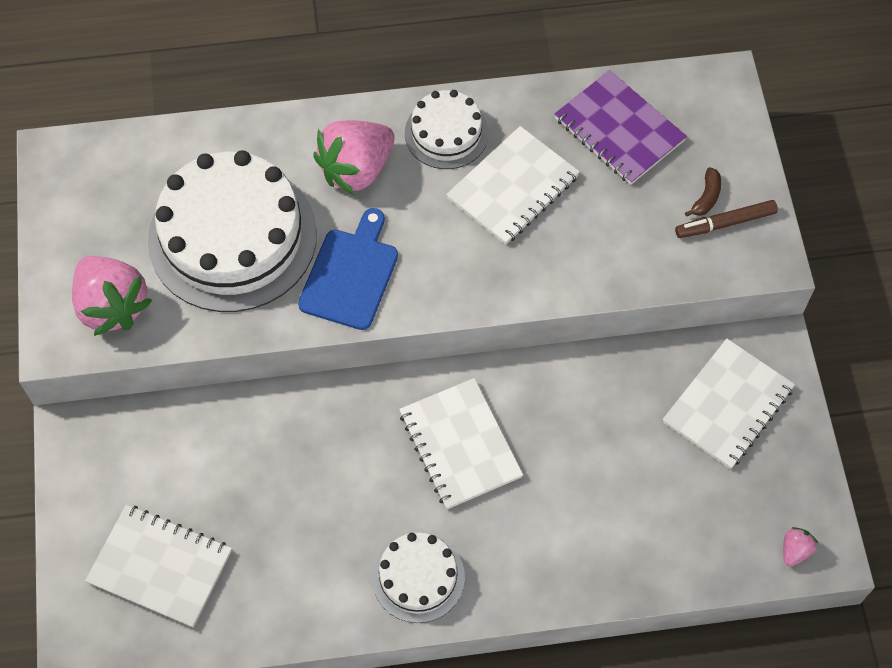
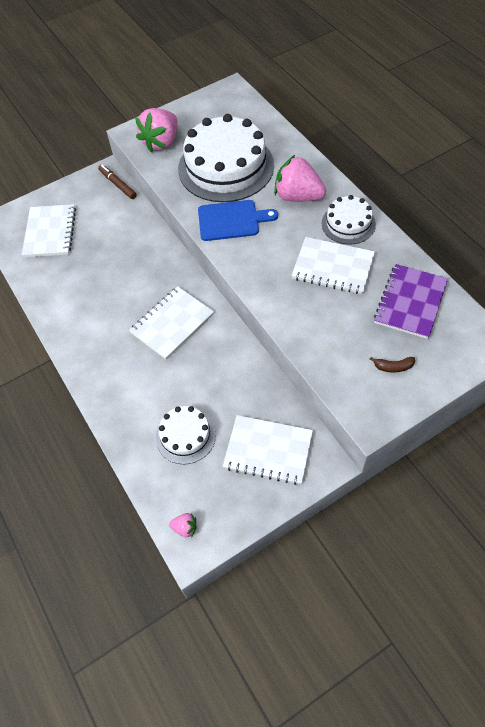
camera: 70 degrees right, 5 degrees down
(418, 577) = (86, 336): white cake -> white cake (185, 436)
(725, 223) = (381, 384): brown marker -> brown marker (118, 184)

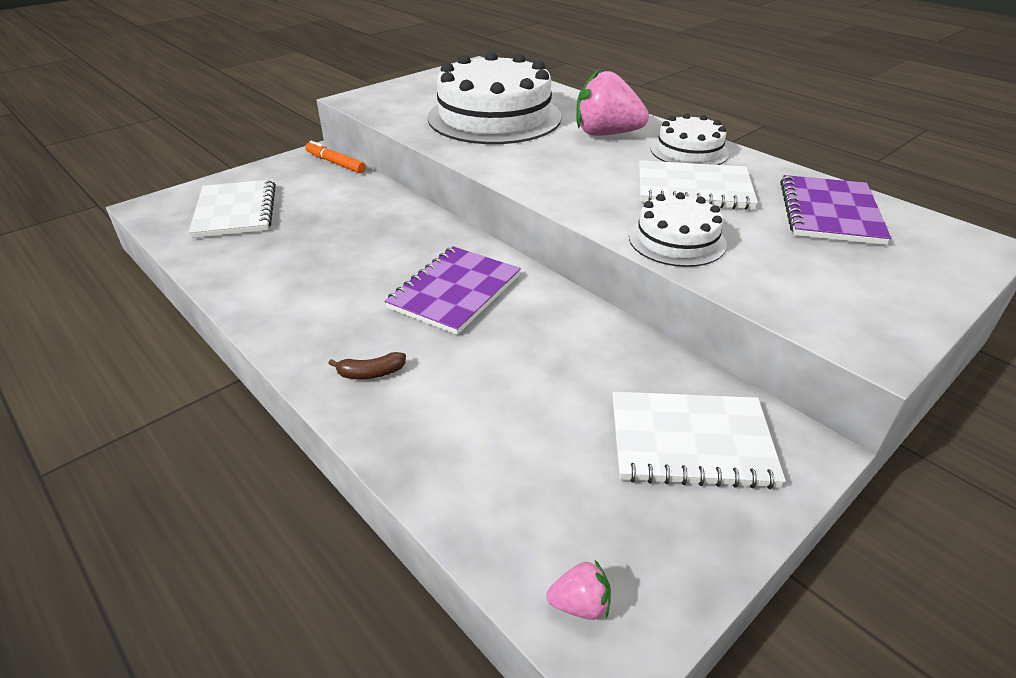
camera: 15 degrees left, 20 degrees down
(118, 184) = (335, 163): brown marker -> orange marker
(161, 142) = (397, 103): pink strawberry -> none
(172, 324) = (455, 292): white notebook -> purple notebook
(185, 436) = (526, 438): white cake -> white cake (677, 240)
(231, 220) = (522, 158): blue cutting board -> none
(393, 367) = (859, 279): brown banana -> brown banana (371, 373)

